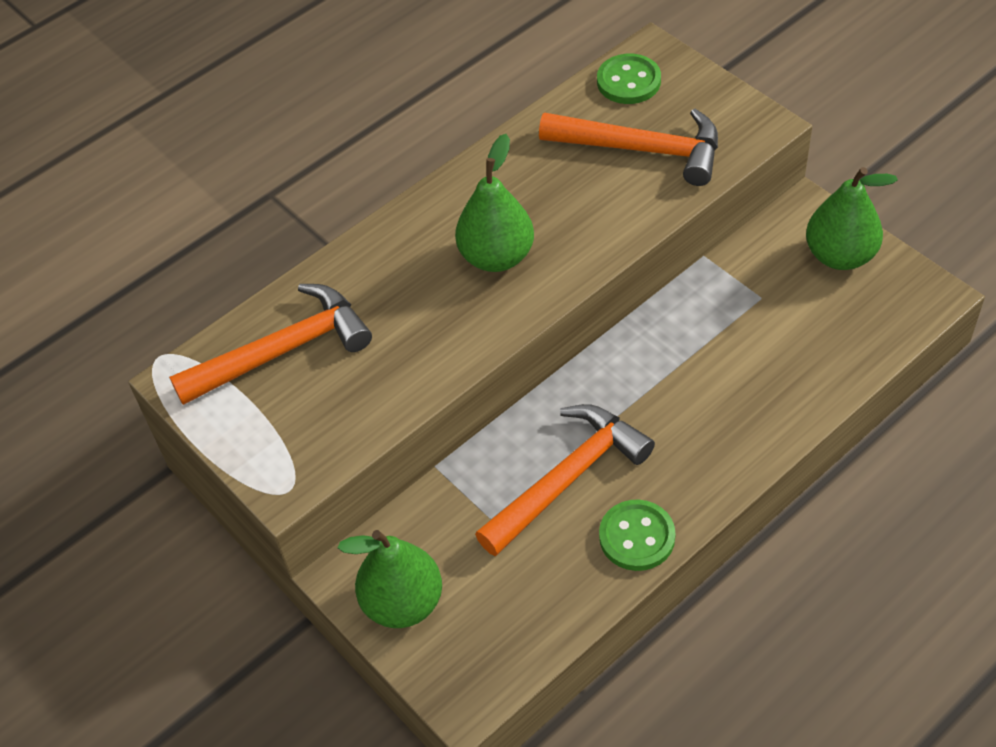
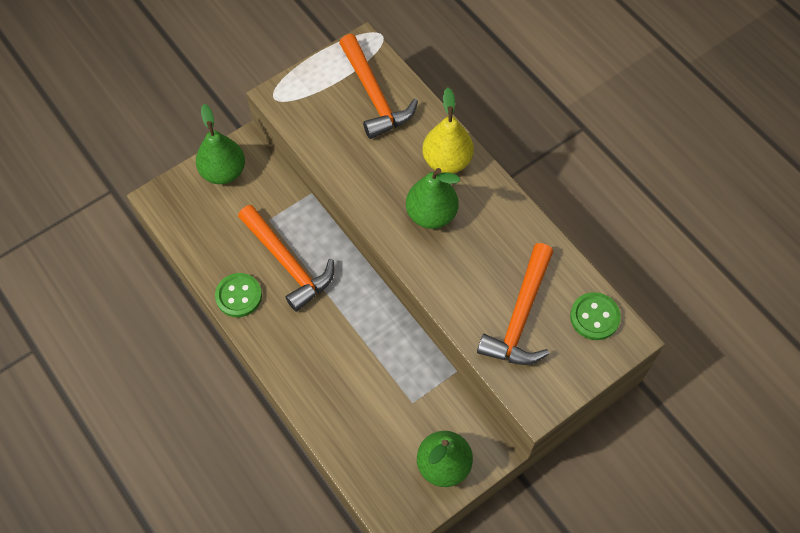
camera: 90 degrees right, 10 degrees up
(402, 248) = (447, 161): none -> yellow pear

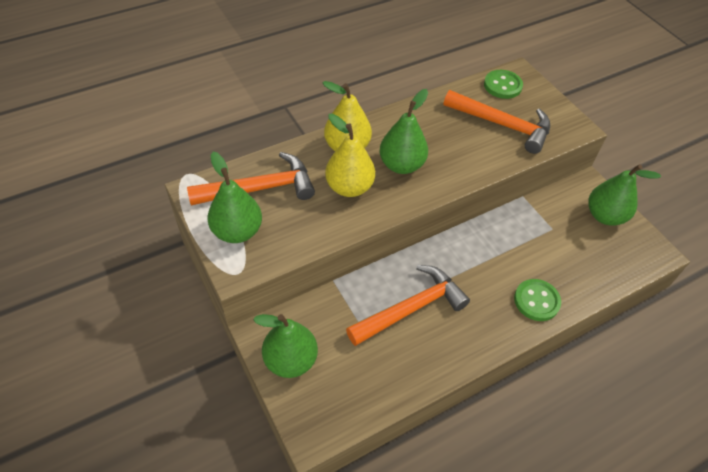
camera: 85 degrees left, 10 degrees down
(239, 296) = (445, 356): green button -> green button (536, 301)
(319, 88) = (237, 231): none -> green pear
(390, 170) = (349, 187): none -> yellow pear

